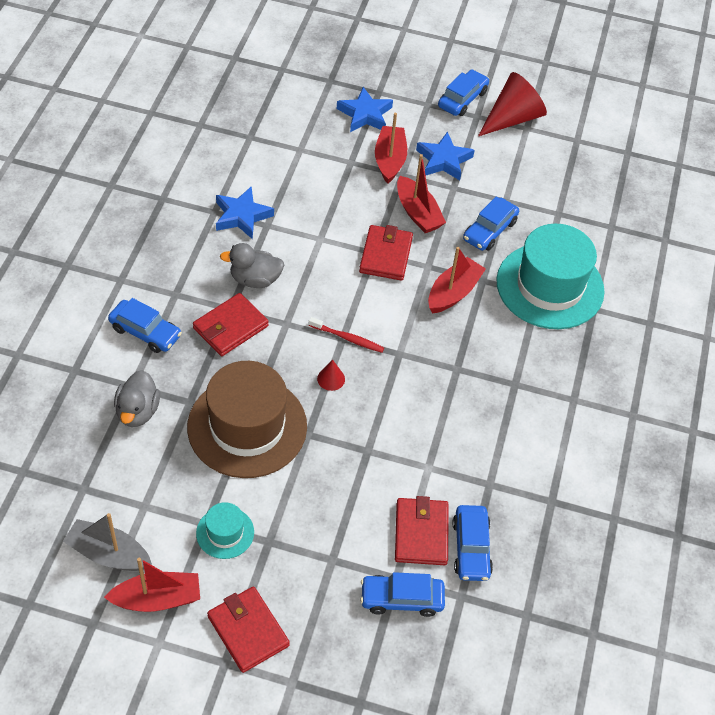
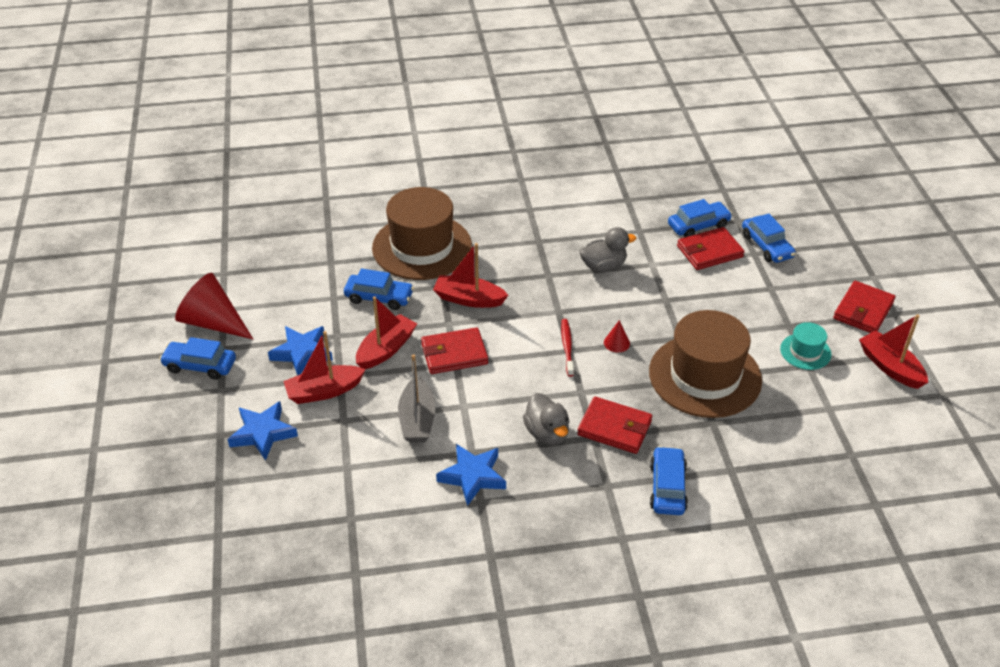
camera: 110 degrees left, 10 degrees down
(108, 554) = (886, 411): grey boat -> grey boat (417, 419)
(137, 411) = (752, 453): grey duck -> grey duck (603, 266)
(550, 286) = (422, 247): turquoise hat -> brown hat

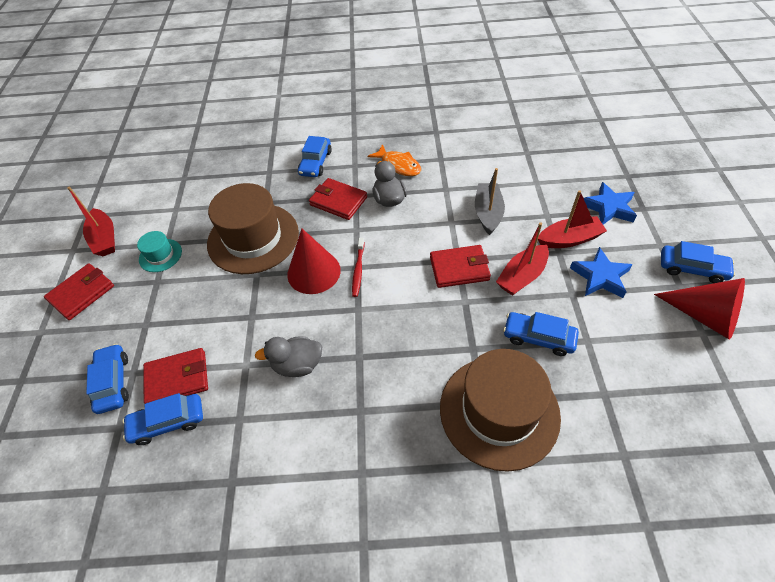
camera: 170 degrees left, 10 degrees up
(469, 299) = (445, 329): red boat -> none
(472, 476) = (445, 173): blue star -> none
(542, 488) = (398, 165): none -> orange fish
(616, 343) = (314, 272): red cone -> red cone, size x2.29

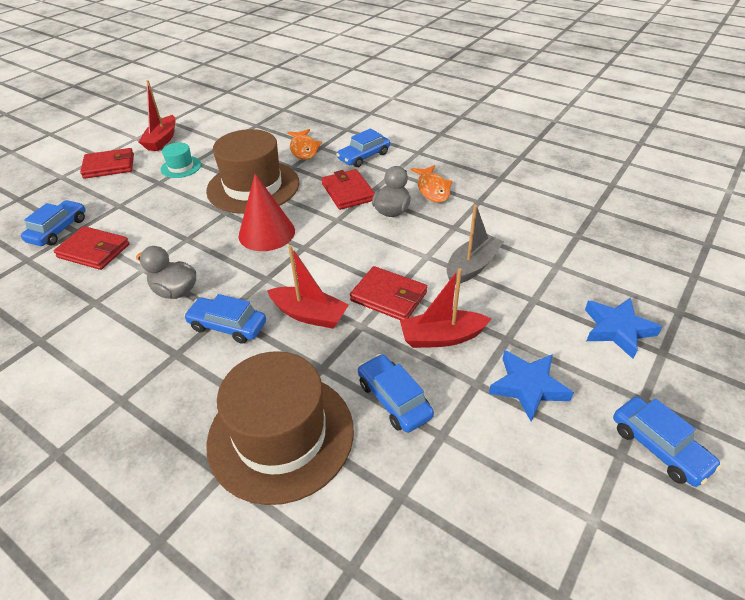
camera: 35 degrees right, 10 degrees down
(168, 422) = (55, 275): blue car -> blue car (227, 326)
(257, 181) = (303, 149): none -> orange fish
(358, 270) = (302, 250): red toothbrush -> none
(569, 239) = (533, 333): red boat -> red boat (309, 315)
(704, 316) = (617, 505): red cone -> none

